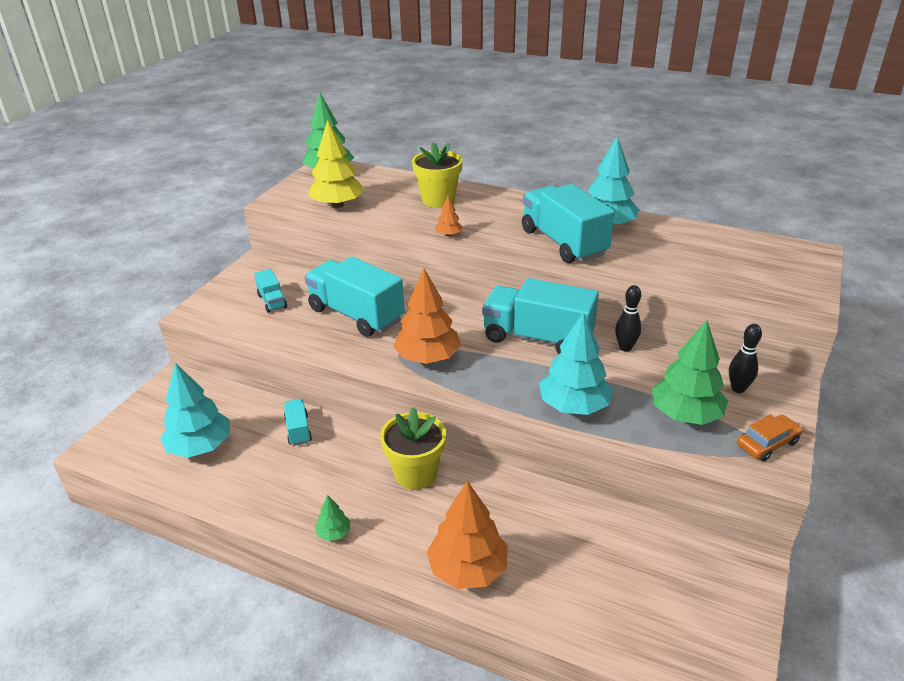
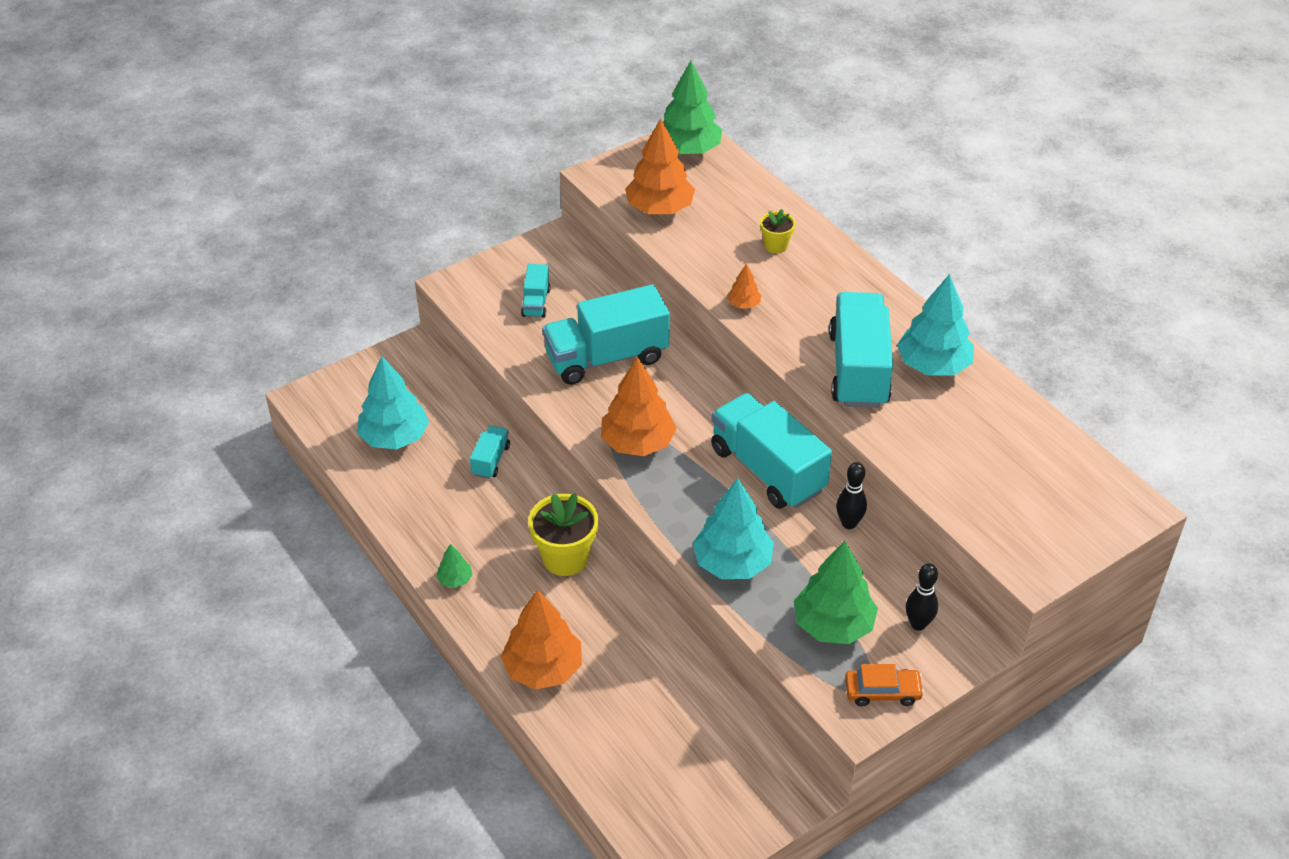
camera: 30 degrees right, 10 degrees up
(337, 205) = (659, 208): yellow tree -> orange tree
(356, 315) = (606, 357): turquoise truck -> turquoise truck turned 90 degrees counterclockwise
(438, 200) = (776, 245): yellow flower pot -> yellow flower pot, size x0.55

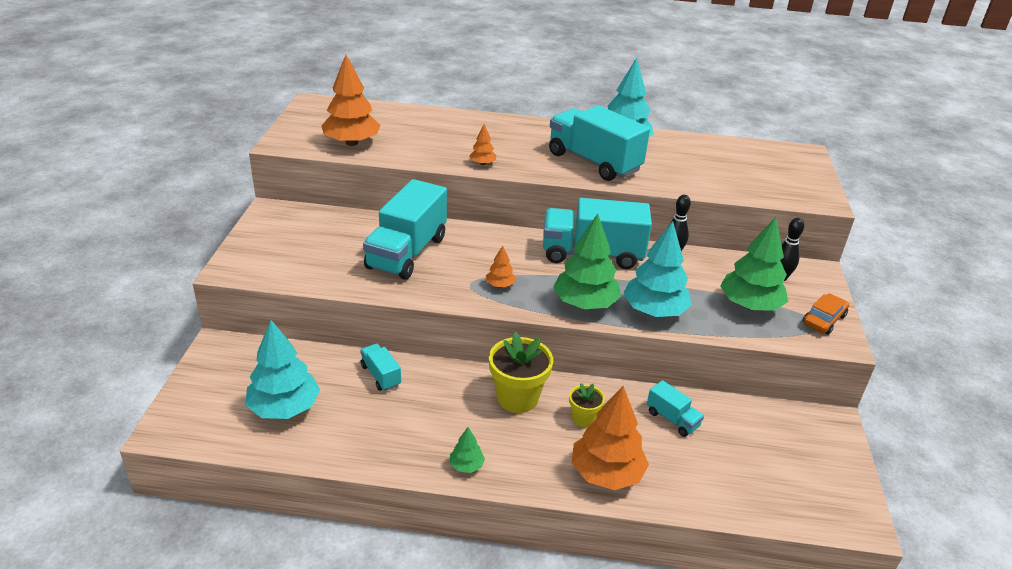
camera: 50 degrees left, 10 degrees down
(536, 302) = (310, 249): turquoise truck -> turquoise truck (672, 419)
(638, 443) = (500, 285): orange tree -> orange tree, size x0.46
(688, 149) = (322, 110): green tree -> green tree (585, 304)
(776, 245) = (452, 130): yellow flower pot -> yellow flower pot (583, 418)

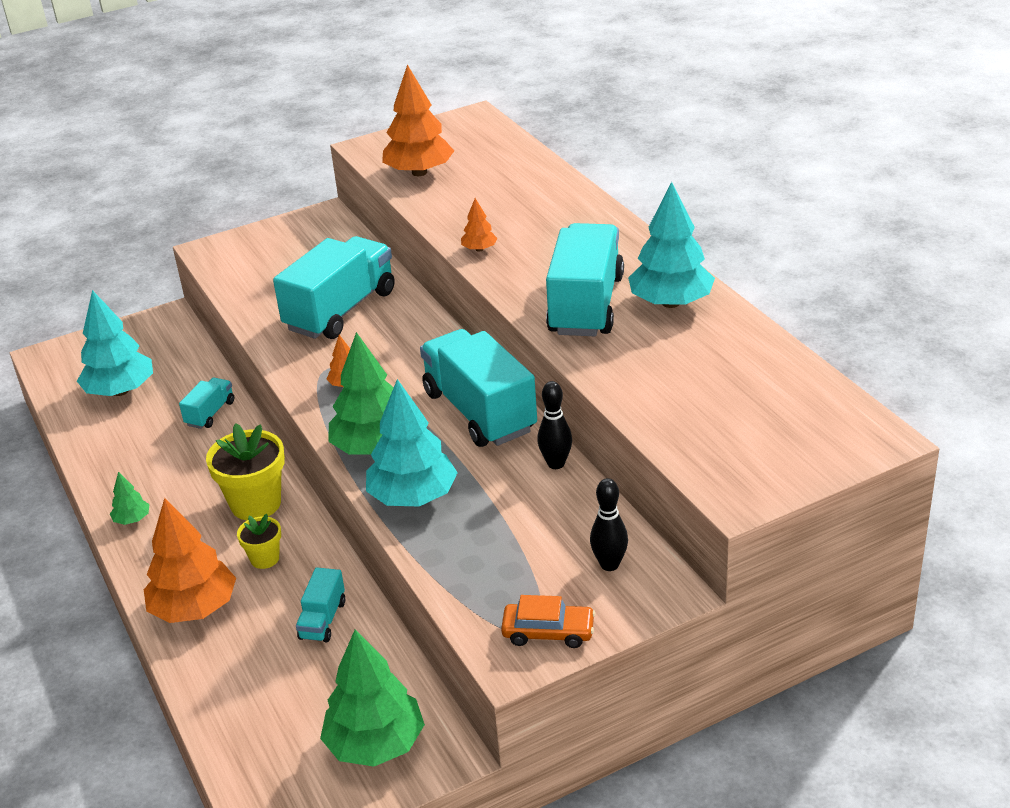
camera: 60 degrees right, 0 degrees up
(407, 253) = (341, 311): turquoise truck -> turquoise truck turned 135 degrees clockwise
(750, 305) = (510, 561): green tree -> green tree (376, 744)

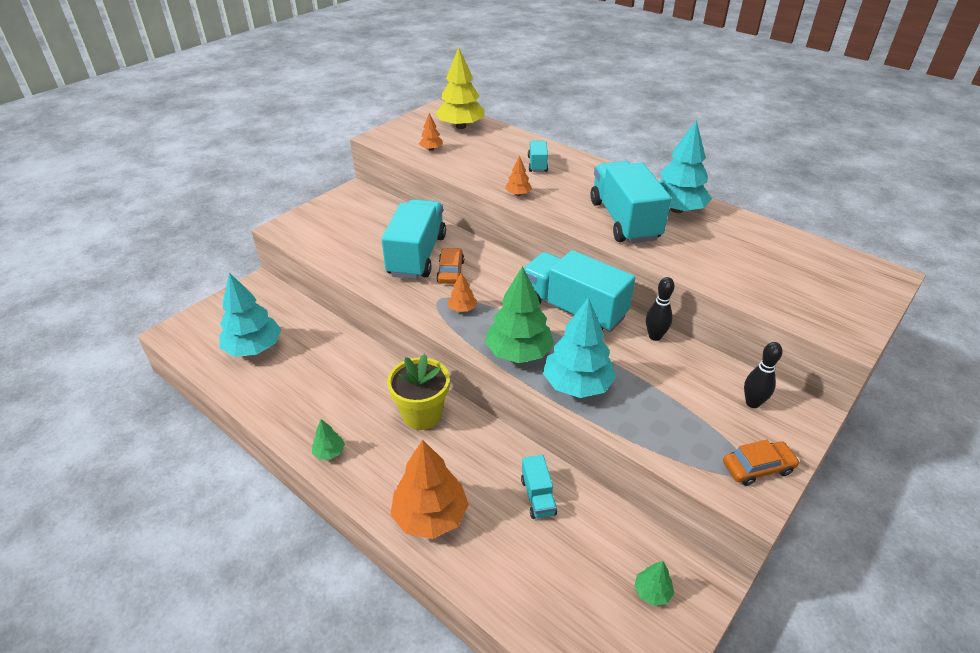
camera: 25 degrees left, 5 degrees up
(210, 413) = (339, 351): turquoise truck -> turquoise truck (537, 164)
(265, 558) = (459, 457): yellow flower pot -> none
(366, 338) = (450, 271): none -> orange car
(376, 744) = (652, 592): green tree -> green tree, size x0.46
(419, 172) = (431, 149): orange tree -> orange tree, size x0.46
(483, 145) = (461, 126): none -> yellow tree

